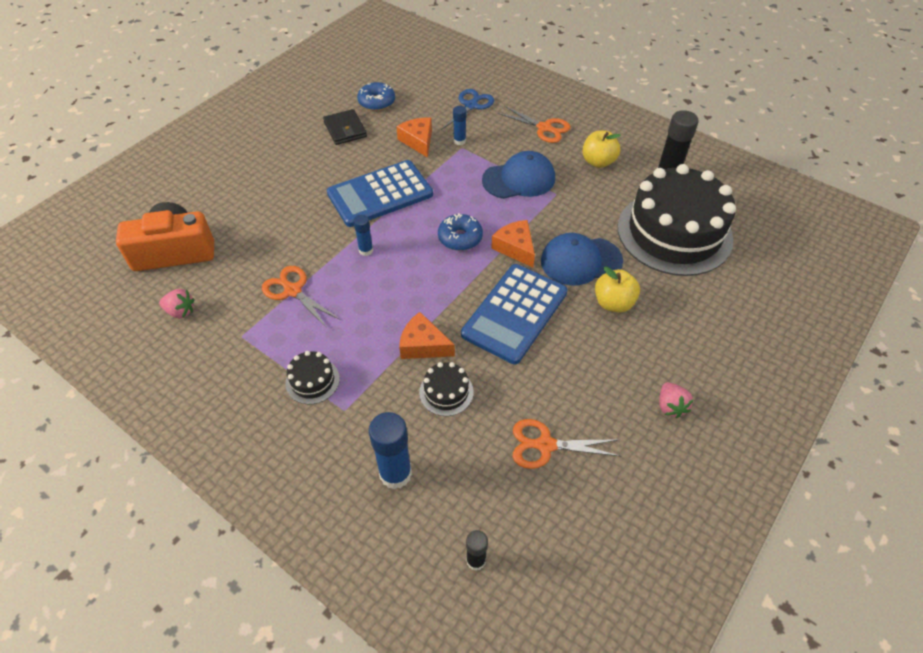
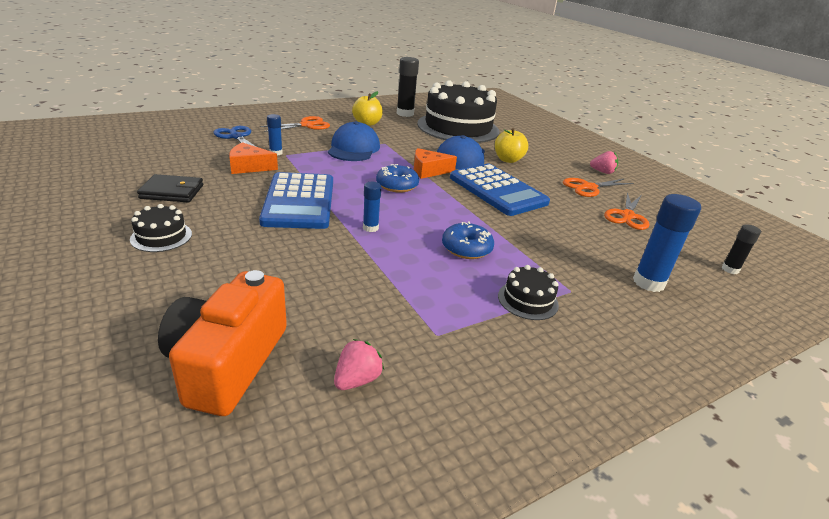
camera: 70 degrees left, 20 degrees down
(293, 291) = (391, 282): orange scissors -> orange scissors (588, 187)
(376, 102) = (157, 167): blue donut -> blue donut (466, 248)
(423, 345) = (510, 233): orange cheese -> none
(446, 392) = (566, 237): black cake -> black cake (161, 236)

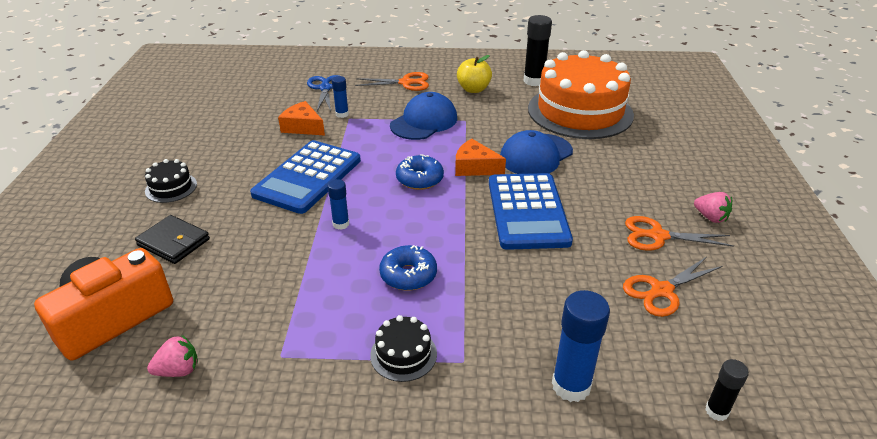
camera: 35 degrees right, 5 degrees up
(172, 192) = (218, 143): black wallet -> black wallet (174, 242)
(458, 127) = (580, 111): black cake -> orange cake
(508, 160) = (592, 171): yellow apple -> none

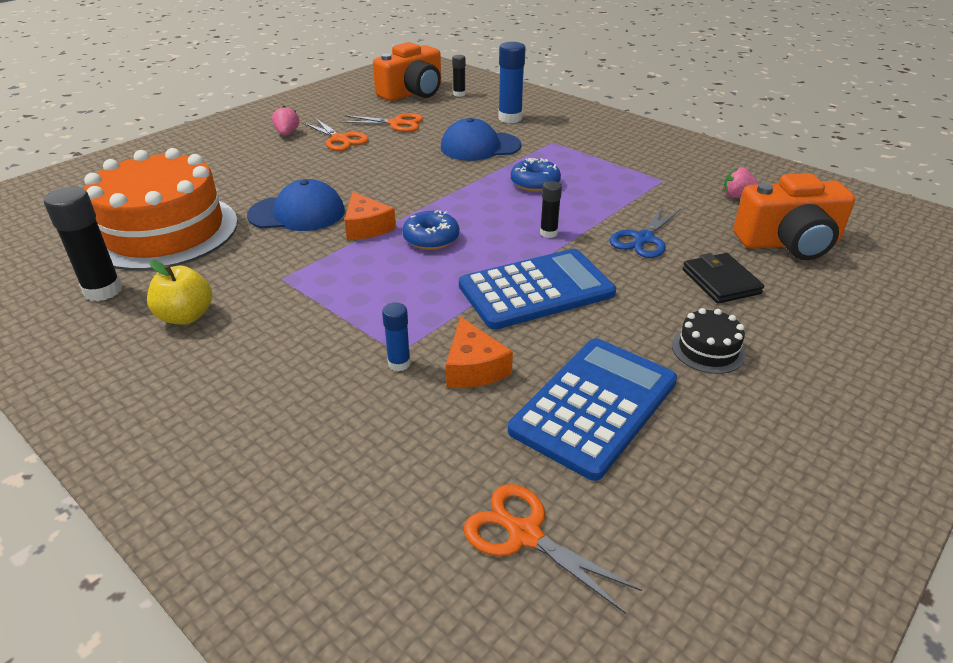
camera: 140 degrees left, 0 degrees up
(325, 88) = (354, 439): blue scissors -> blue scissors (643, 239)
(341, 224) = (548, 233): blue glue stick -> black glue stick
(403, 354) = (584, 155): black cake -> none
(406, 83) = (234, 379): orange scissors -> orange scissors (525, 534)
(424, 122) = (324, 298): blue cap -> blue cap (480, 147)
(527, 211) = (390, 181): blue calculator -> blue calculator (594, 406)
(766, 371) = (413, 93): none -> orange camera

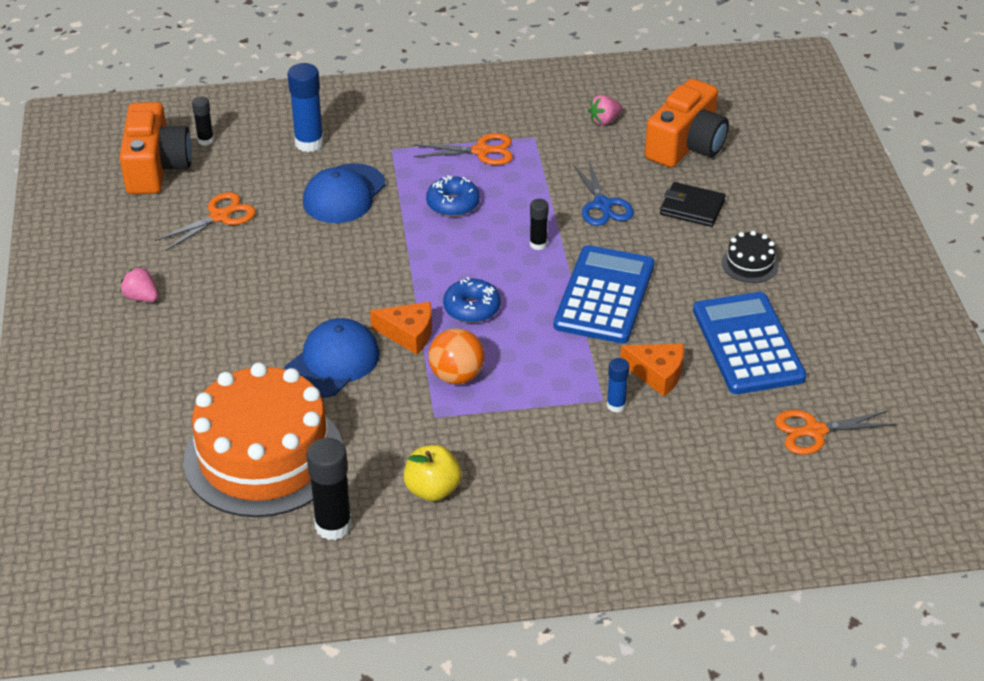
camera: 50 degrees left, 5 degrees up
(340, 139) = (206, 269): orange scissors -> orange scissors (481, 151)
(342, 267) = (456, 376): none -> orange ball

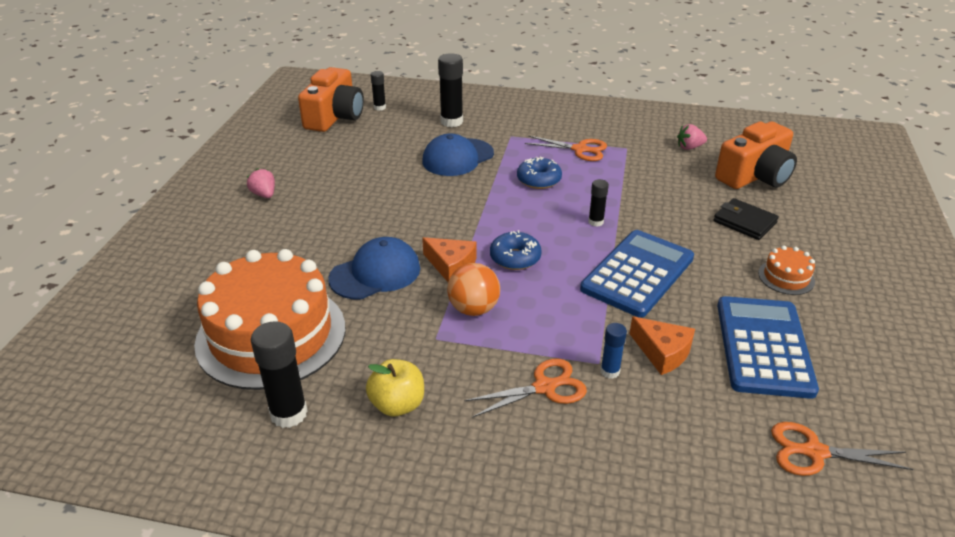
camera: 20 degrees right, 5 degrees down
(219, 216) = (357, 154): orange scissors -> orange scissors (544, 387)
(309, 143) = (451, 122): blue glue stick -> black glue stick
(602, 205) = (664, 204): blue scissors -> none
(749, 264) = (786, 277): black cake -> orange cake

